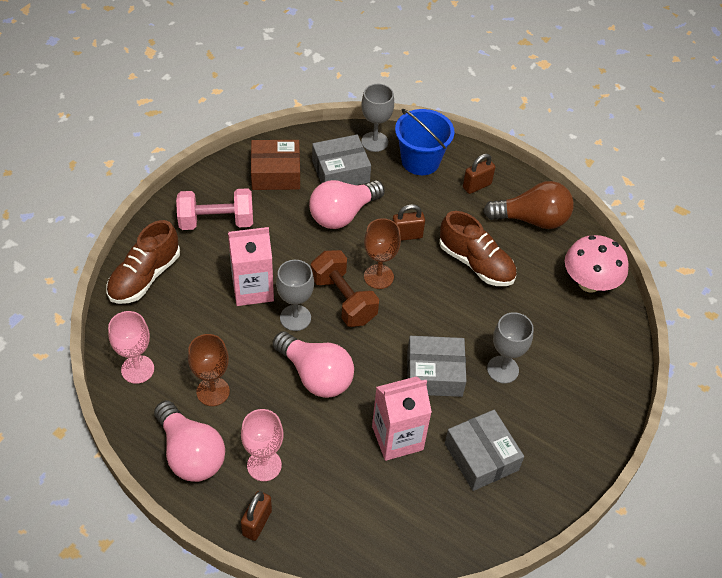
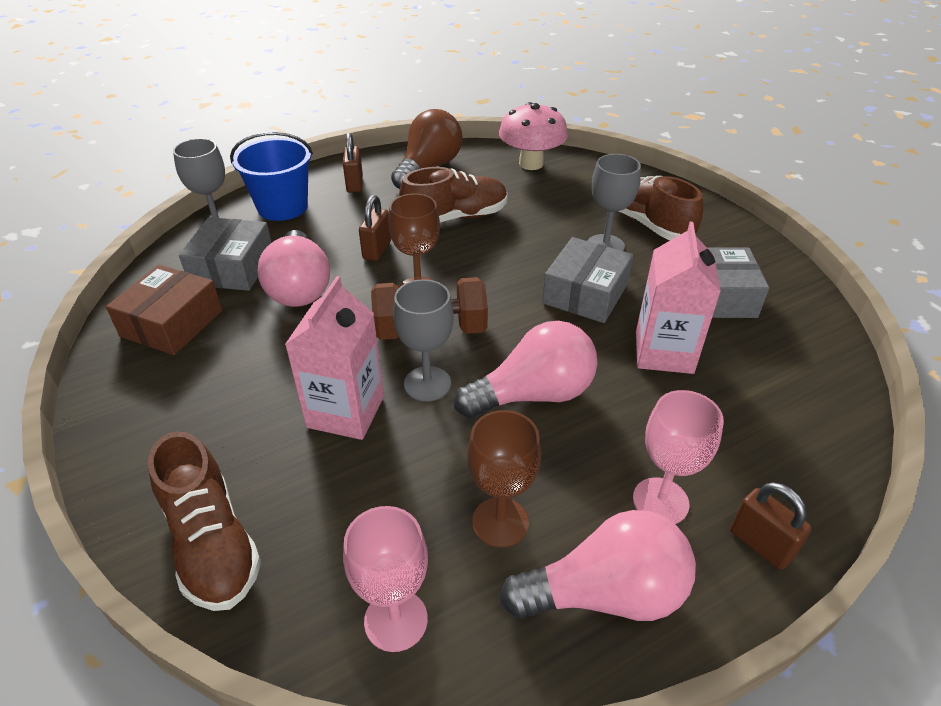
camera: 60 degrees left, 10 degrees down
(216, 221) = (190, 412): pink dumbbell -> none
(554, 389) = (646, 223): none -> brown shoe

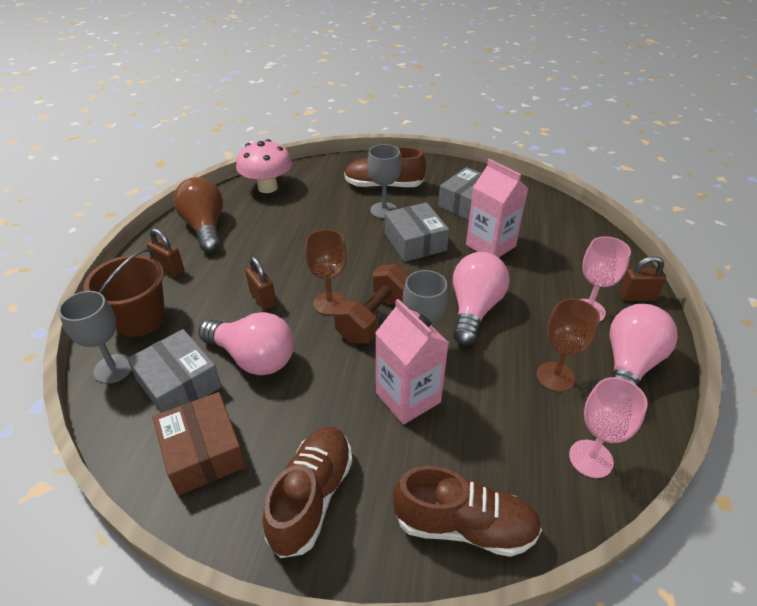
camera: 50 degrees left, 0 degrees up
(282, 207) = (140, 319): blue bucket -> brown bucket
(455, 217) = (277, 247): brown shoe -> brown shoe (311, 497)

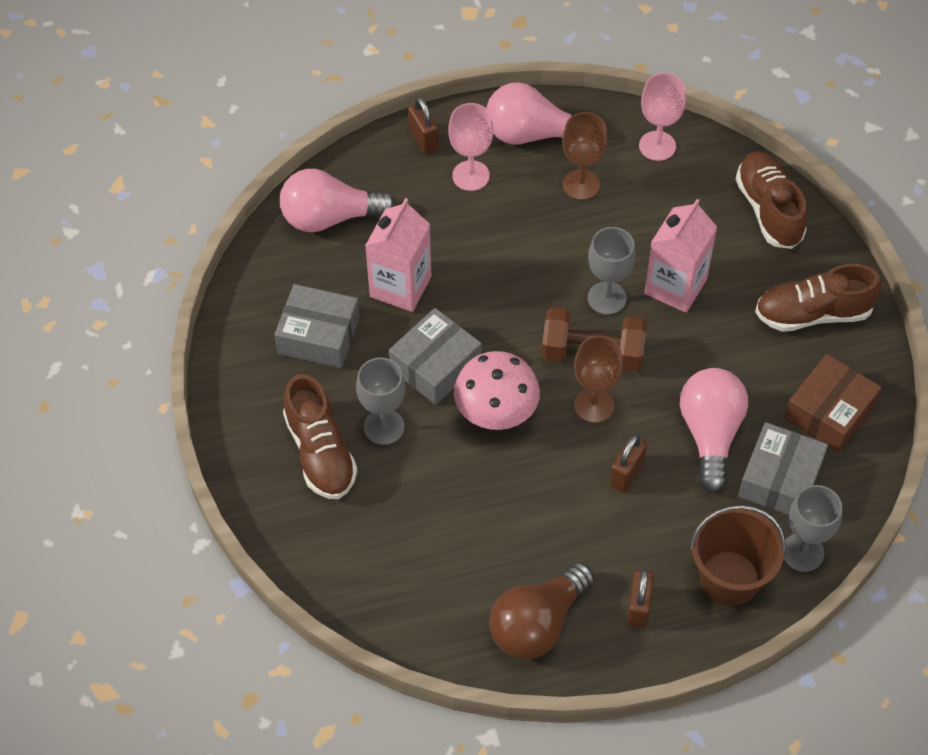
camera: 115 degrees left, 15 degrees up
(267, 187) = (402, 602): pink mushroom -> pink mushroom (496, 413)
(474, 309) = (525, 270): pink light bulb -> pink light bulb (330, 217)

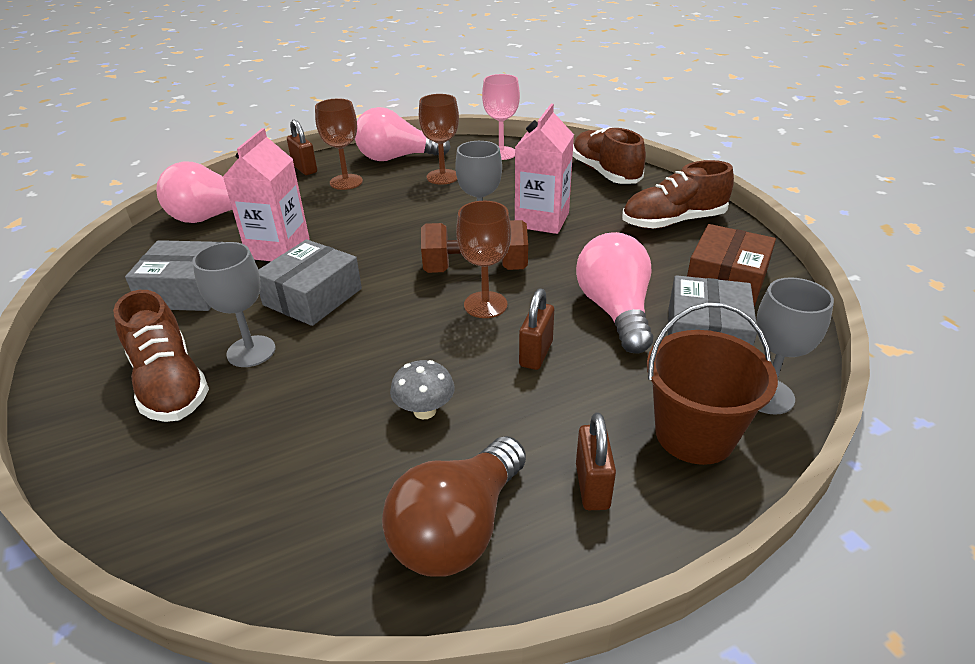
camera: 10 degrees left, 20 degrees down
(471, 176) = (346, 182): pink goblet -> brown goblet
(496, 413) = (380, 324): pink mushroom -> none
(525, 518) = (424, 411): none -> grey mushroom

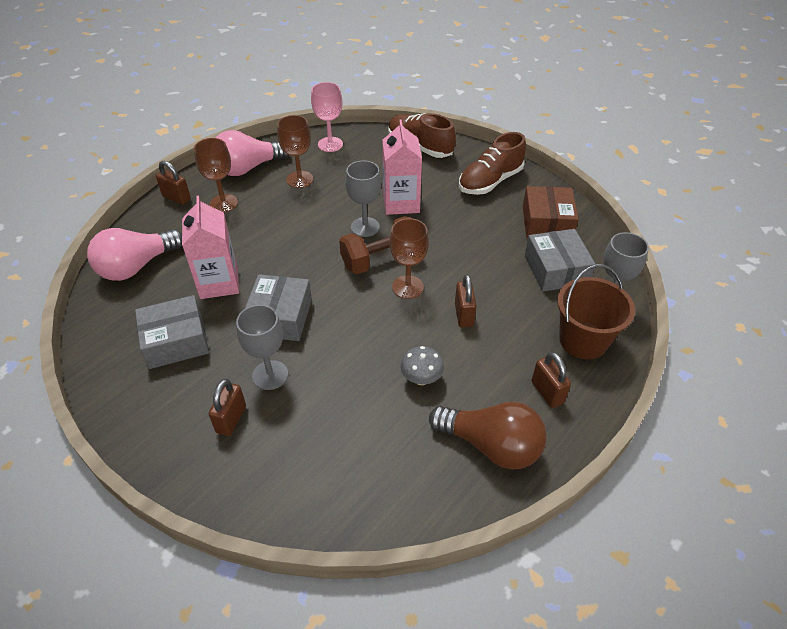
camera: 25 degrees left, 10 degrees up
(170, 384) = (231, 419): brown shoe -> brown padlock
(458, 529) = (491, 445): brown light bulb -> brown light bulb turned 75 degrees counterclockwise
(615, 311) = (493, 267): pink light bulb -> none

